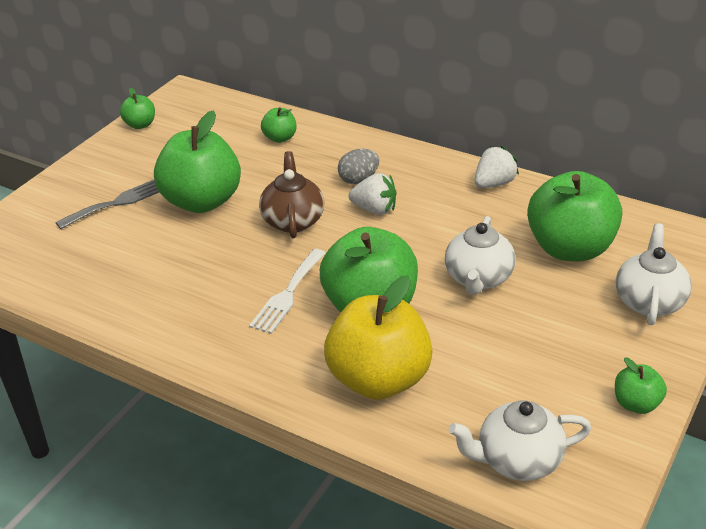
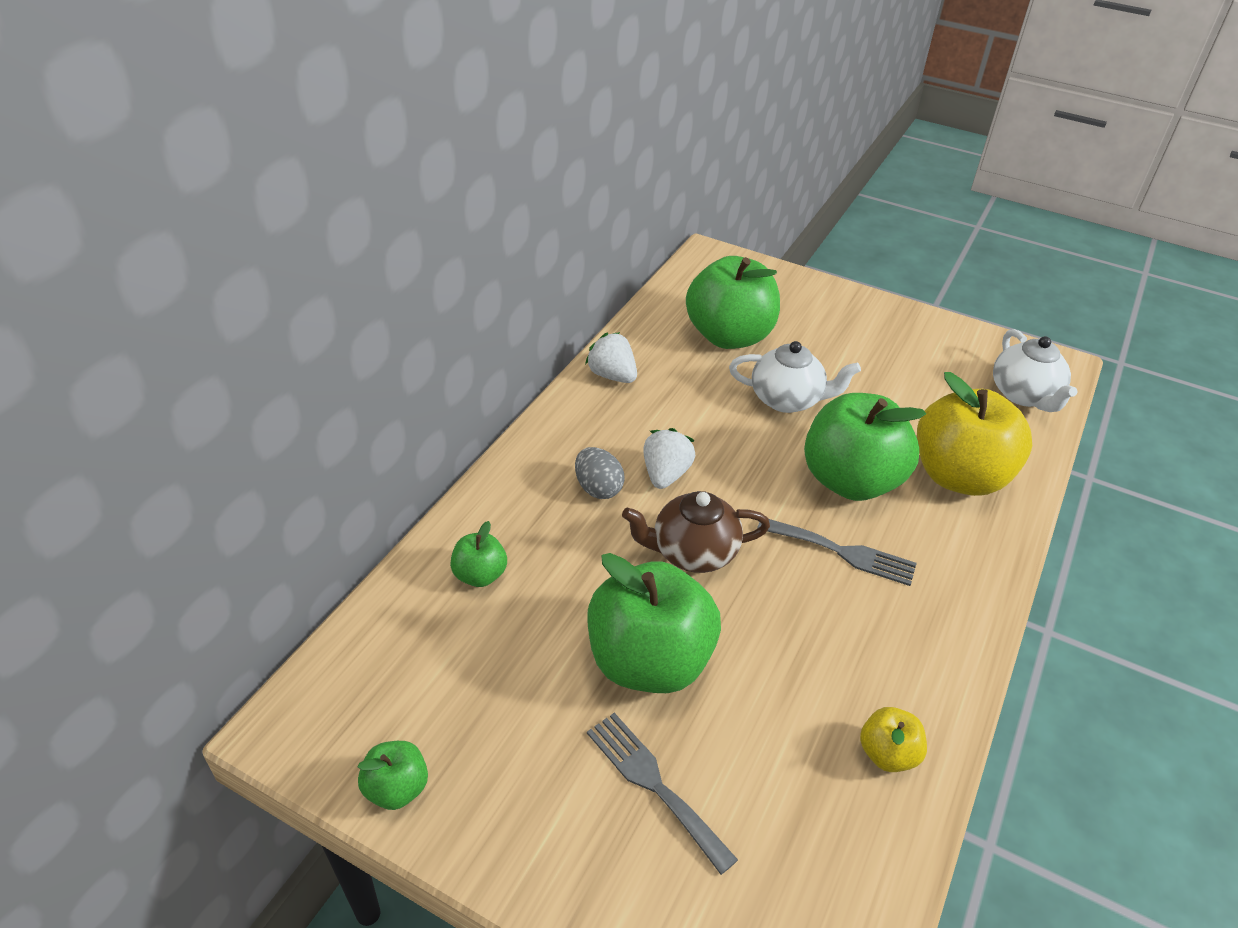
camera: 95 degrees left, 5 degrees up
(108, 296) = (887, 754): none -> yellow apple
(287, 294) = (843, 552): white fork -> grey fork
(636, 404) = (934, 326): green apple -> none
(649, 302) = (802, 302): white teapot -> none

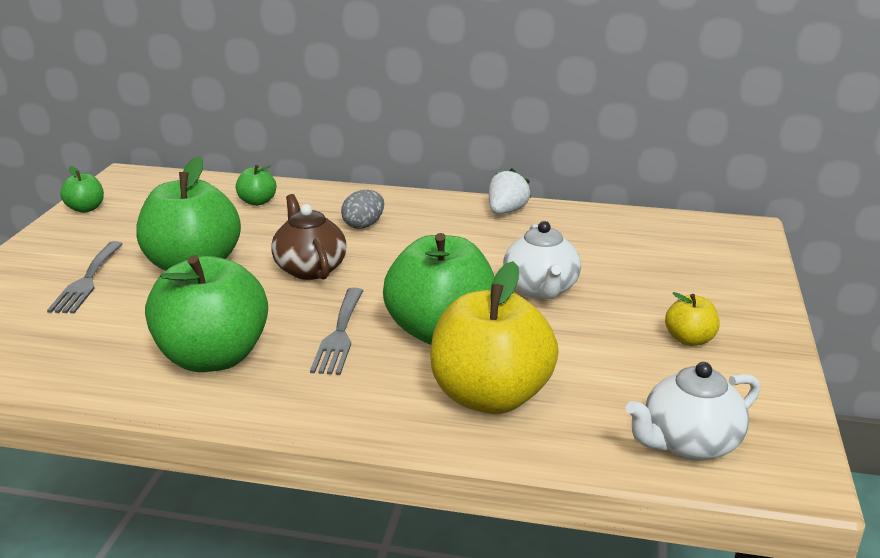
camera: 75 degrees right, 15 degrees down
(654, 784) = (87, 281): grey fork -> grey fork turned 150 degrees clockwise
(665, 474) = (395, 247): white strawberry -> none
(729, 336) = (615, 252): green apple -> green apple (213, 357)
(887, 754) = (115, 371): yellow apple -> yellow apple (689, 339)

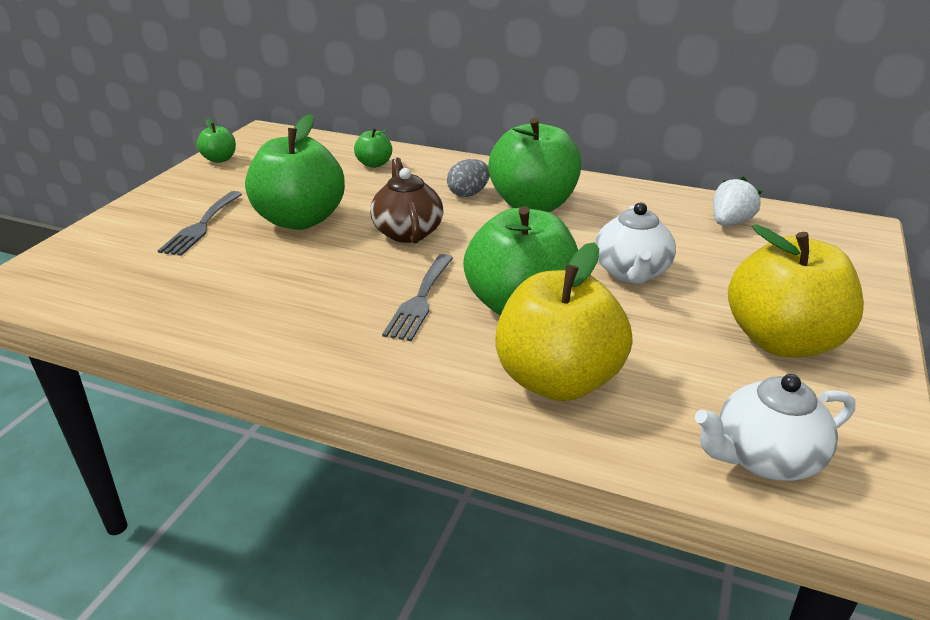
camera: 10 degrees right, 5 degrees up
(213, 357) = (295, 311): green apple -> green apple (533, 205)
(506, 211) = (611, 191): white strawberry -> white strawberry (730, 223)
(689, 339) = (782, 341): yellow apple -> yellow apple, size x2.17

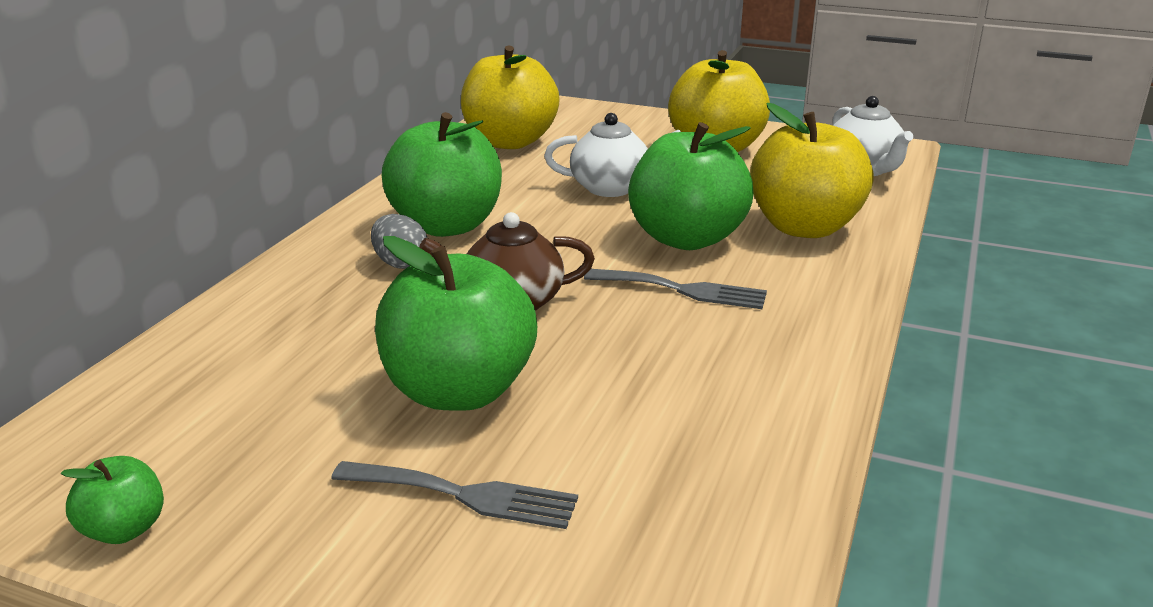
camera: 90 degrees left, 5 degrees down
(374, 164) = (254, 339): green apple -> none
(730, 223) = (510, 142): white strawberry -> yellow apple

